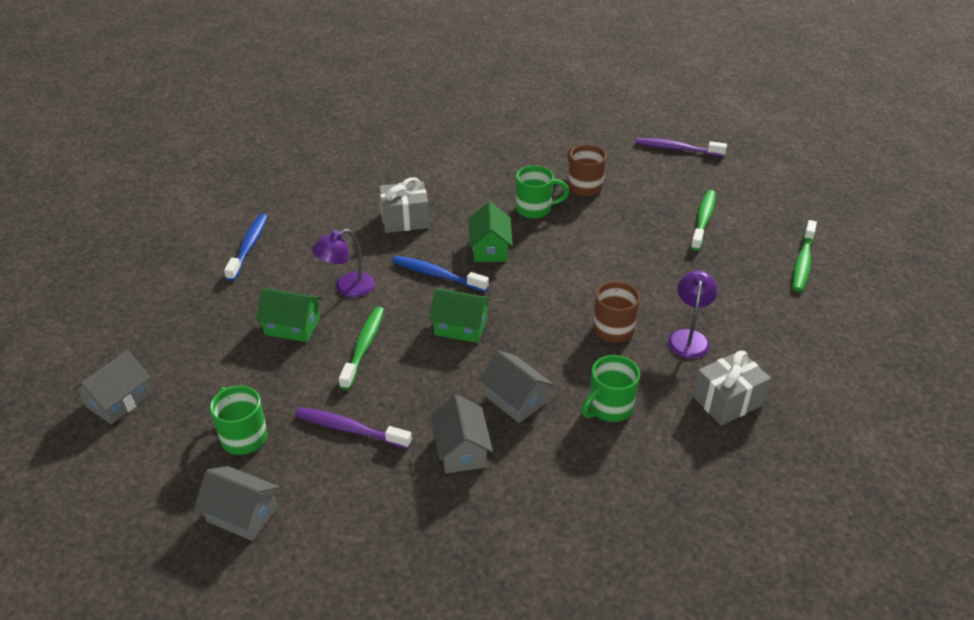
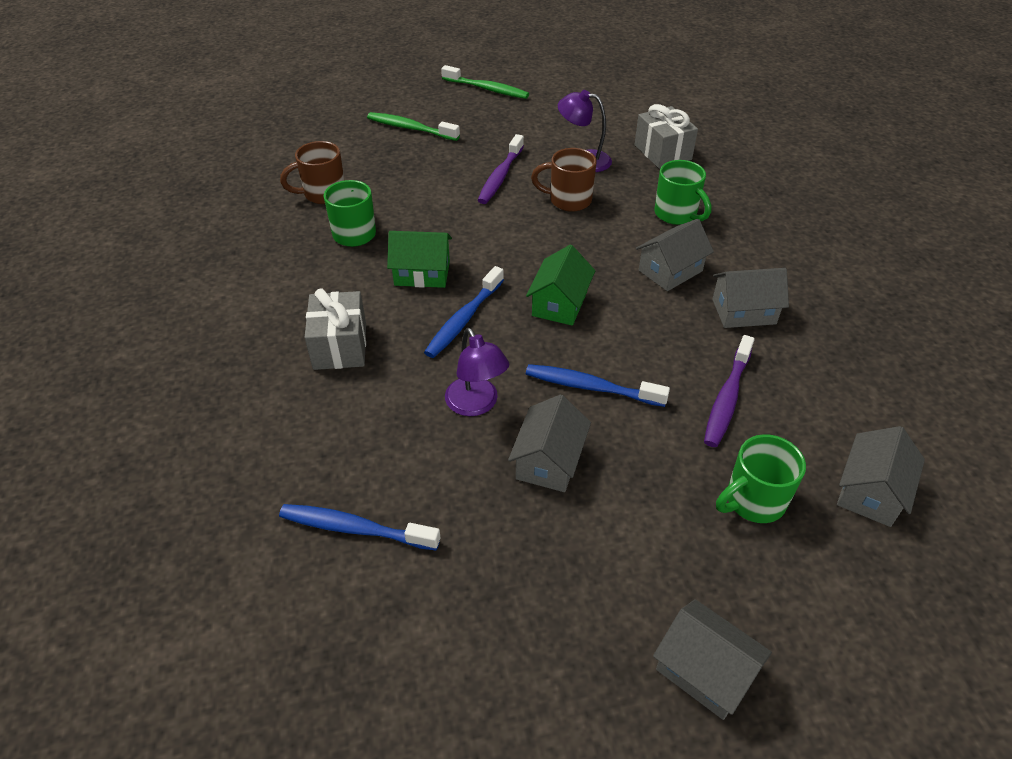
camera: 85 degrees left, 5 degrees up
(292, 326) = (549, 461): green house -> grey house
(364, 347) = (591, 387): green toothbrush -> blue toothbrush
(677, 149) = (277, 126): purple toothbrush -> purple toothbrush (500, 176)

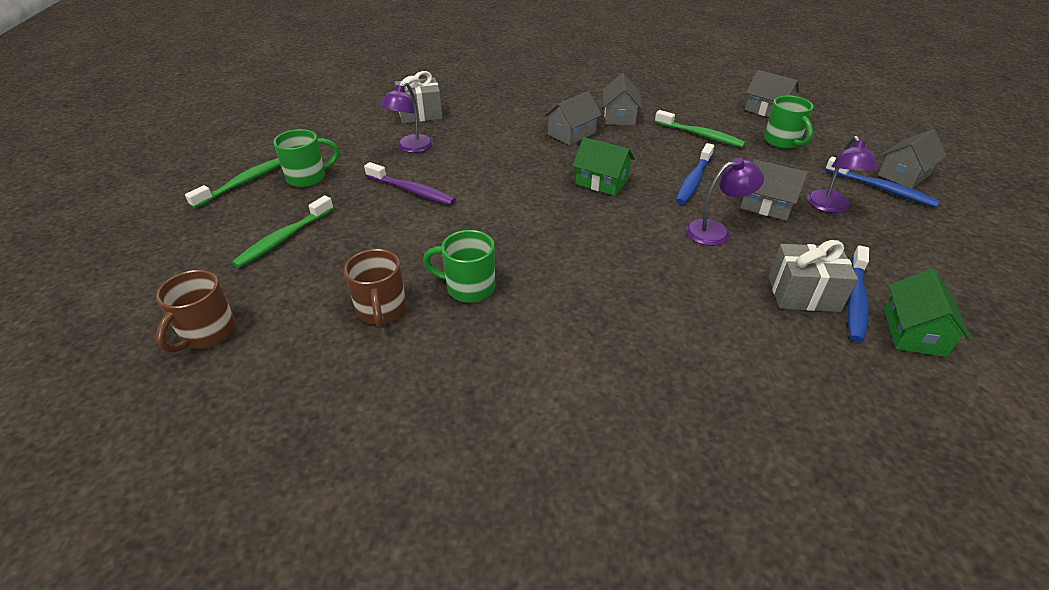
camera: 80 degrees left, 5 degrees down
(340, 346) = (646, 303): grey gift -> grey gift (803, 294)
(422, 273) = (547, 247): green house -> green house (913, 332)
(463, 319) = (615, 229): blue toothbrush -> blue toothbrush (881, 189)
(563, 536) = (830, 207): none -> purple lamp
(568, 200) = (467, 162): brown mug -> brown mug (207, 334)
(670, 271) = (571, 133): grey house -> grey house turned 75 degrees clockwise
(677, 214) = (505, 121): green mug -> green mug (308, 177)
(727, 398) = (700, 135): purple toothbrush -> green toothbrush

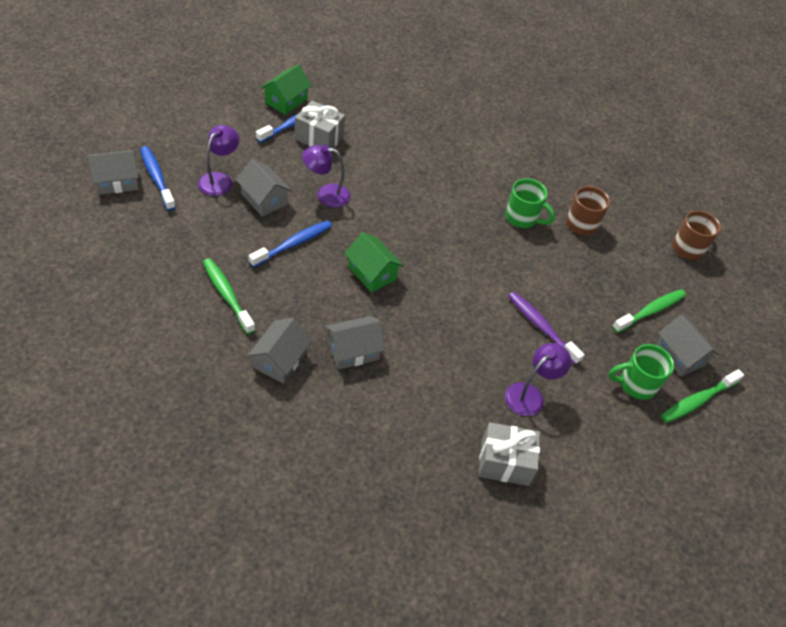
camera: 165 degrees left, 10 degrees up
(767, 110) = (112, 305): grey house -> grey house (679, 355)
(782, 142) = (161, 254): green mug -> none

